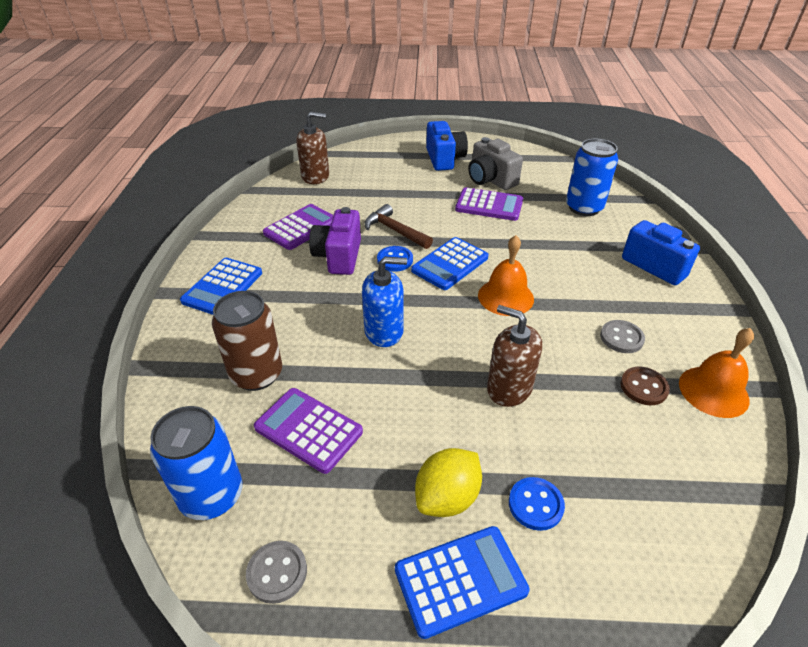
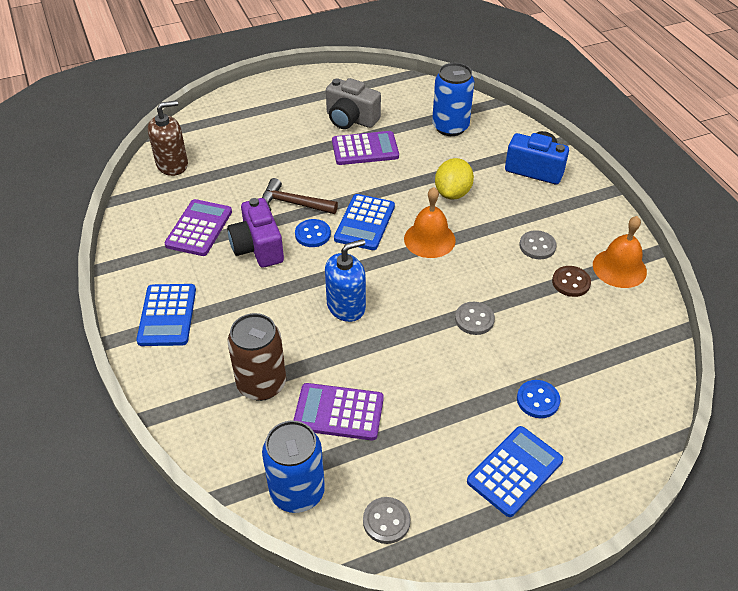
camera: 25 degrees left, 5 degrees up
(444, 159) = (292, 107): blue camera -> none
(447, 497) = (475, 420): yellow lemon -> yellow lemon (452, 193)
(509, 388) = (474, 319): brown soap dispenser -> grey button

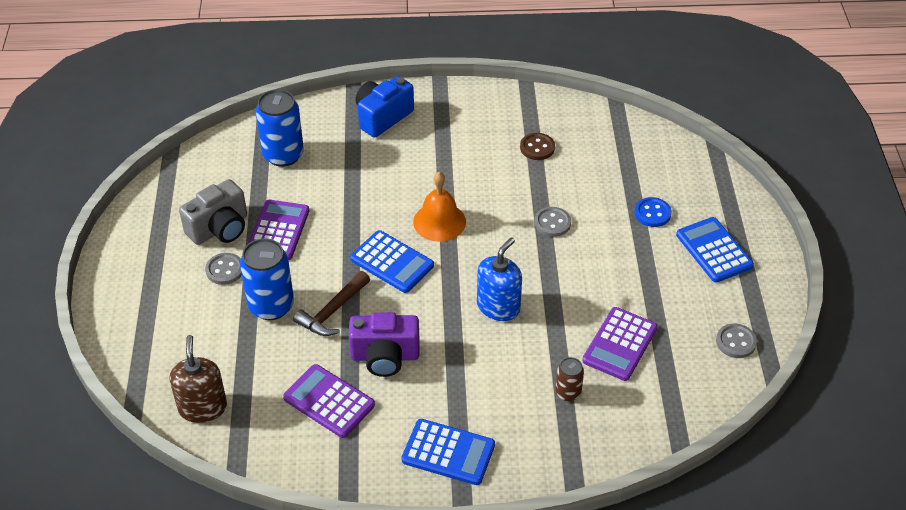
camera: 70 degrees left, 0 degrees up
(261, 384) = (568, 392): brown can -> brown can, size x0.53
(297, 491) = (691, 393): blue can -> blue can (271, 306)
(313, 234) = (388, 307): blue button -> none
(346, 306) = (498, 306): blue soap dispenser -> blue soap dispenser turned 45 degrees clockwise
(452, 193) = (384, 185): yellow lemon -> none
(537, 246) = (484, 152): grey button -> grey button (224, 270)
(619, 268) = (534, 112): orange bell -> none

